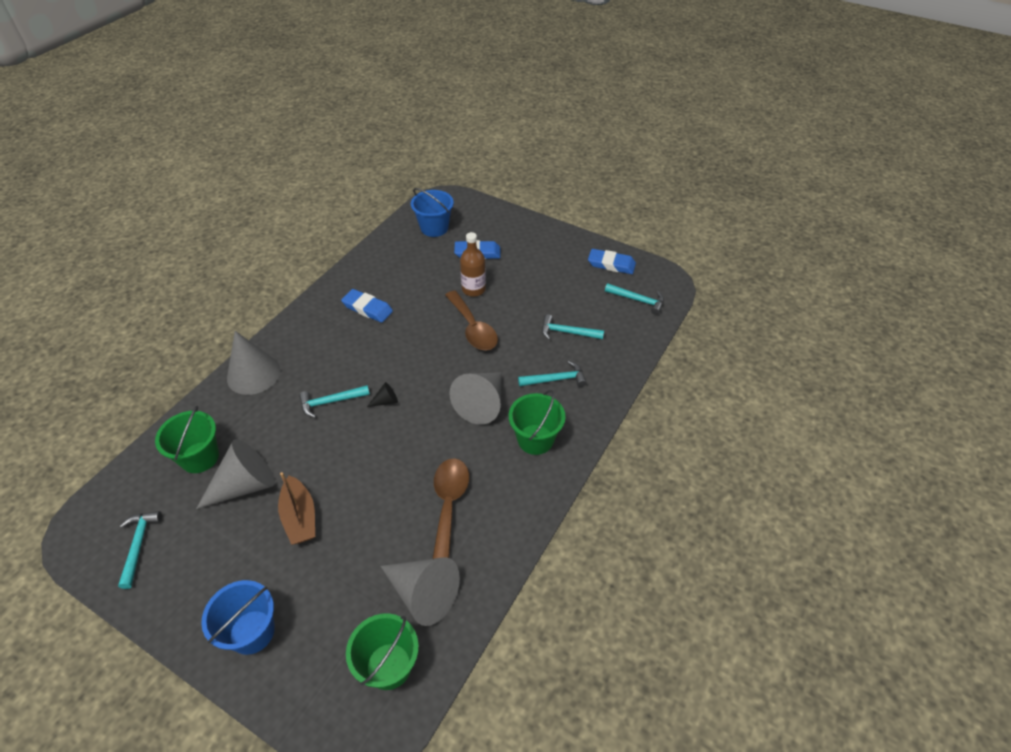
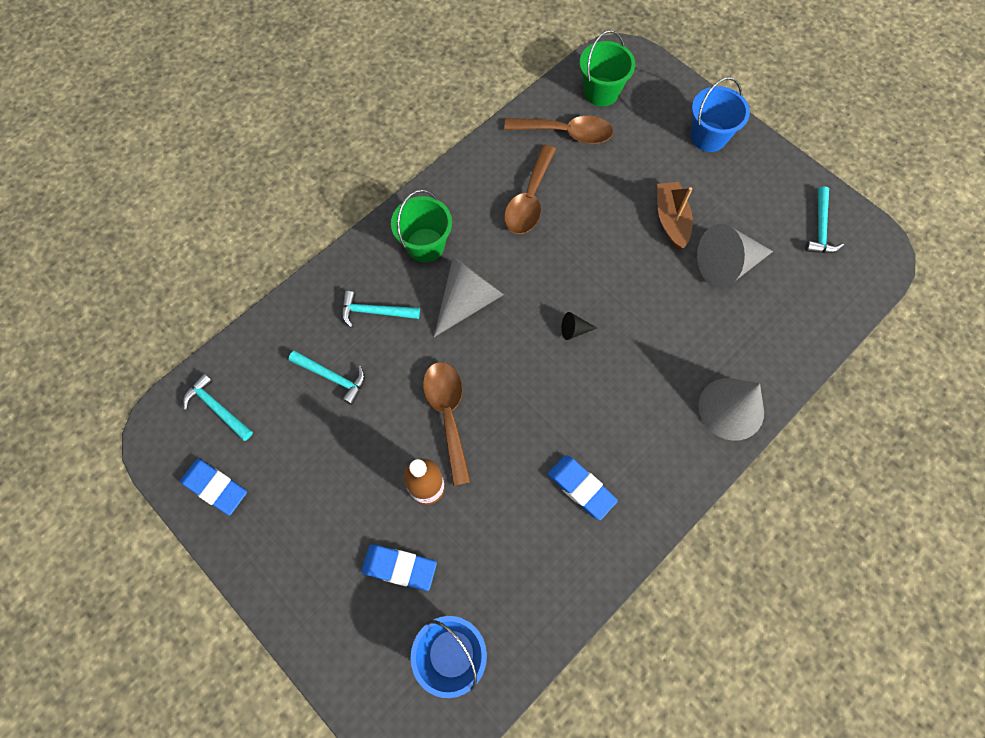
camera: 165 degrees left, 20 degrees up
(200, 457) = (778, 307): green bucket -> none
(331, 402) = (637, 344): turquoise hammer -> none
(423, 593) = (566, 133): grey cone -> brown spoon

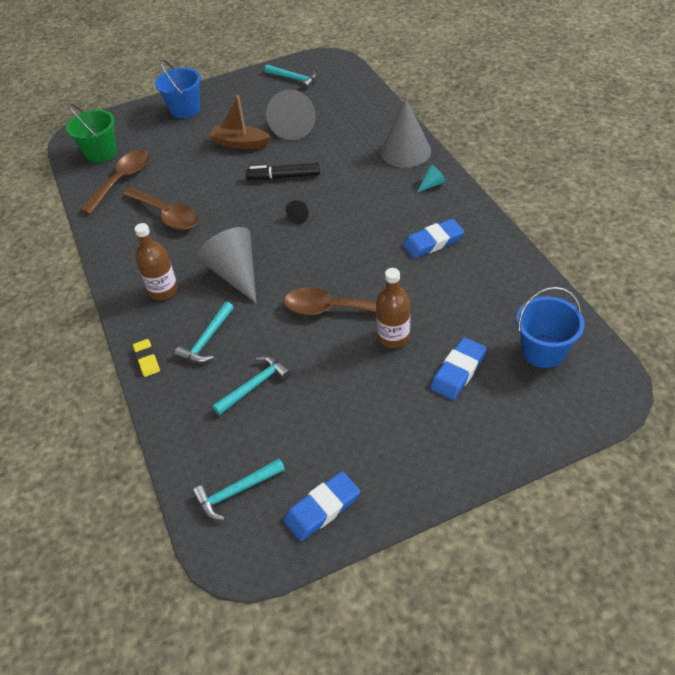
camera: 65 degrees left, 20 degrees down
(338, 271) = (147, 360): none -> yellow eraser
(425, 245) = (163, 290): green bucket -> brown bottle
(632, 288) = (283, 177): none -> black marker
(681, 458) = (432, 184): none -> turquoise cone

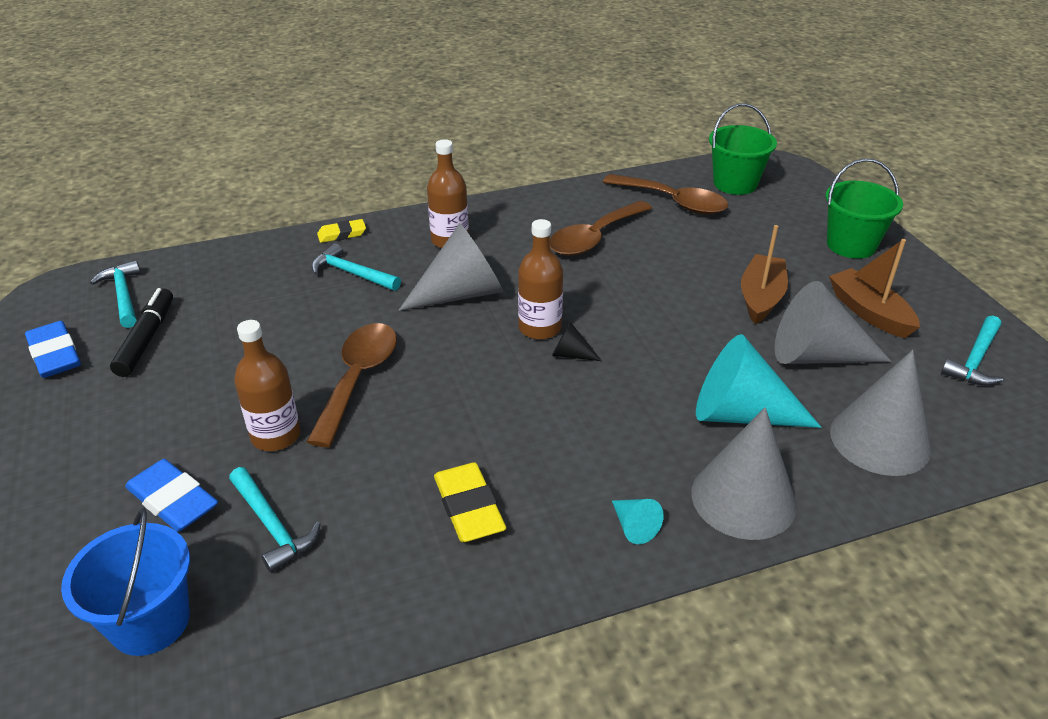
camera: 90 degrees right, 10 degrees down
(185, 109) = (851, 245): blue bucket -> green bucket
(254, 107) = (869, 312): none -> brown boat
(254, 385) = (260, 308): turquoise hammer -> turquoise hammer (272, 526)
(274, 231) = (539, 328): none -> brown bottle
(283, 177) = (671, 340): black marker -> black marker (146, 339)
(345, 152) = (740, 414): none -> turquoise cone
(357, 111) = (880, 440): none -> grey cone
(433, 242) = (469, 507): blue eraser -> yellow eraser

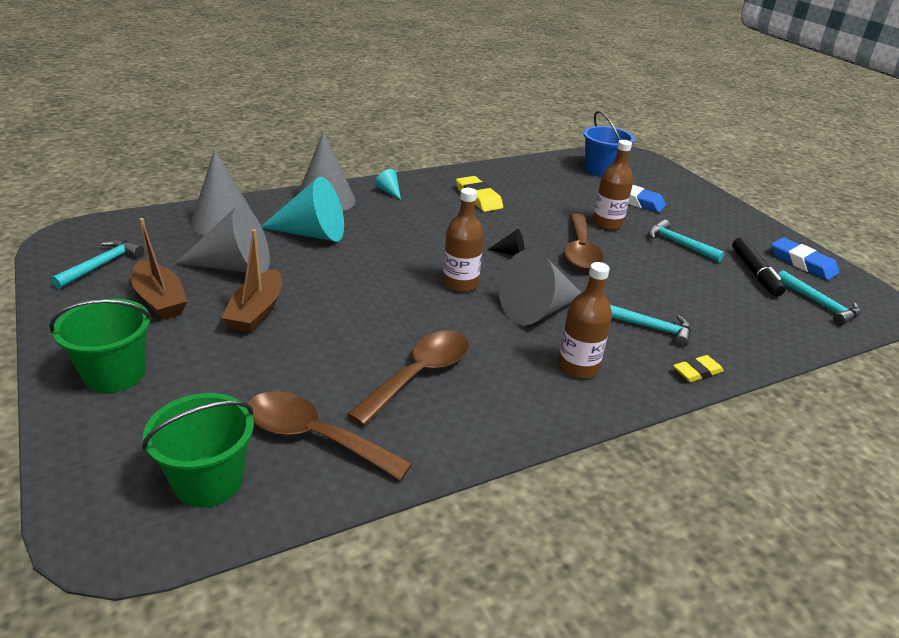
camera: 170 degrees right, 5 degrees down
(272, 526) = (575, 193): turquoise hammer -> turquoise hammer (679, 244)
(571, 354) = (432, 266): black cone -> black cone (510, 253)

